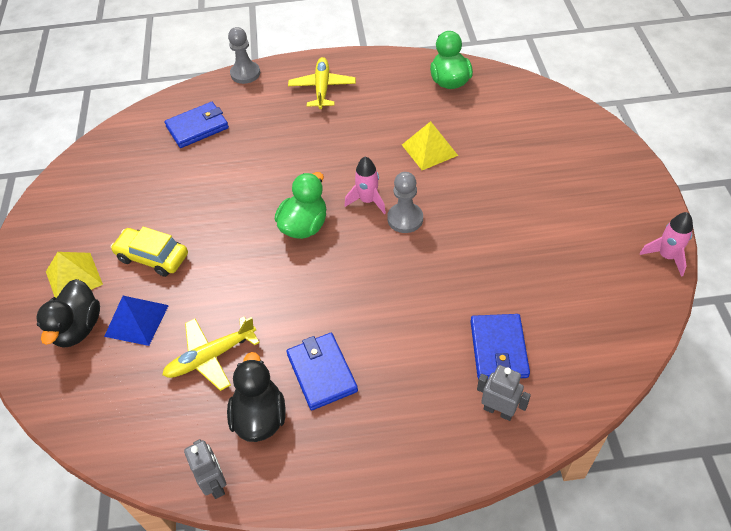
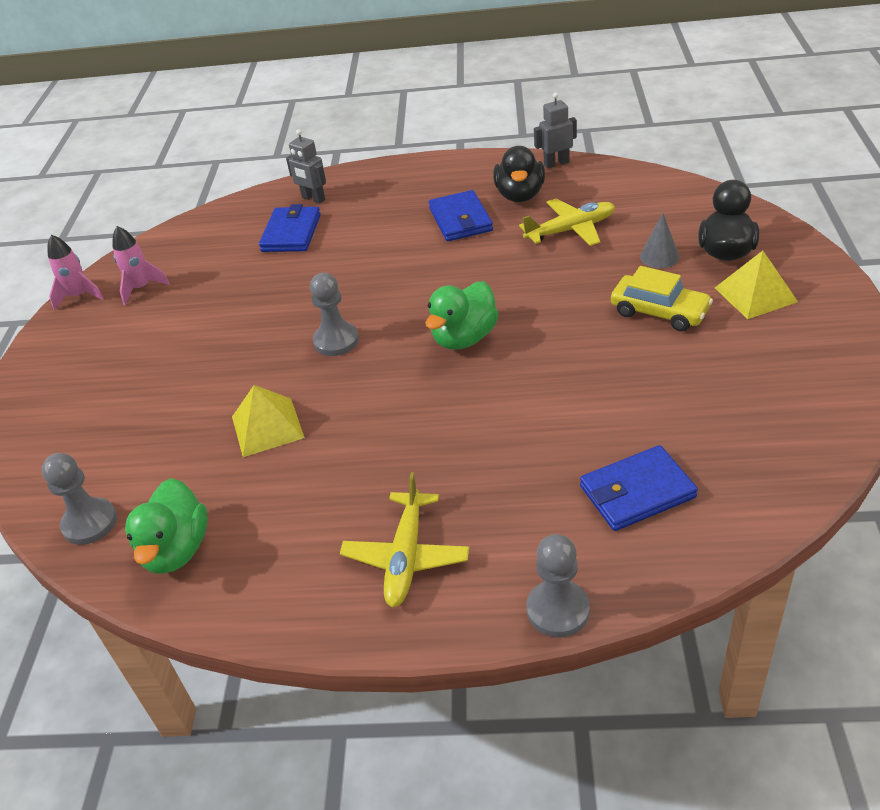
camera: 170 degrees left, 10 degrees down
(136, 320) = (659, 256): blue pyramid -> grey cone
(215, 483) = (556, 163): grey robot -> grey robot turned 90 degrees clockwise
(368, 201) = (376, 363): pink rocket -> pink rocket (141, 288)
(509, 89) = (90, 523): none -> grey pawn

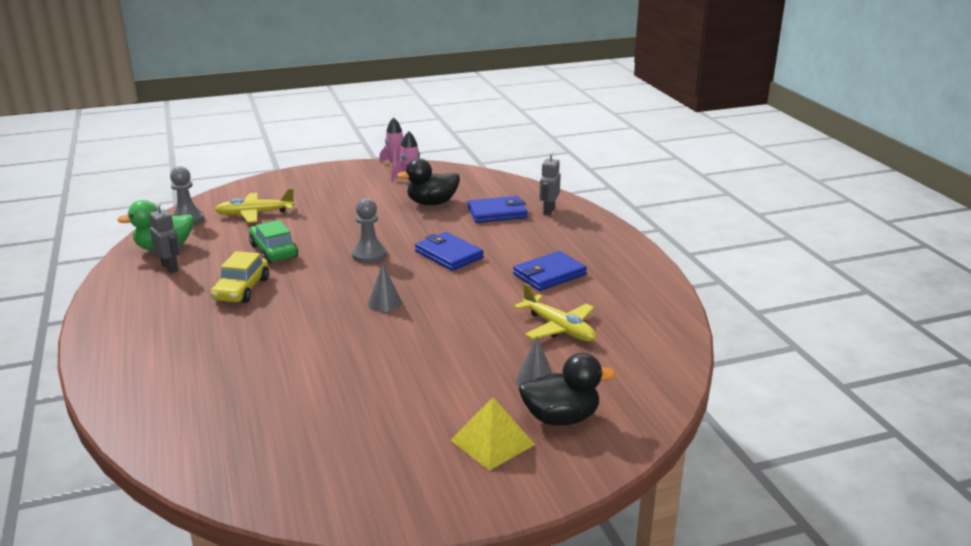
camera: 65 degrees right, 15 degrees down
(267, 427) = (273, 251): yellow pyramid -> green car
(406, 556) = (153, 320): yellow plane -> yellow plane (255, 214)
(464, 338) = (385, 303): green duck -> grey cone
(520, 195) = (604, 295): black duck -> black duck (432, 203)
(556, 163) = (671, 305): grey robot -> grey robot (170, 268)
(558, 610) = (98, 383): grey pawn -> none
(637, 492) = (212, 402): blue wallet -> blue wallet (448, 254)
(659, 312) = (446, 389): yellow car -> yellow car (241, 289)

